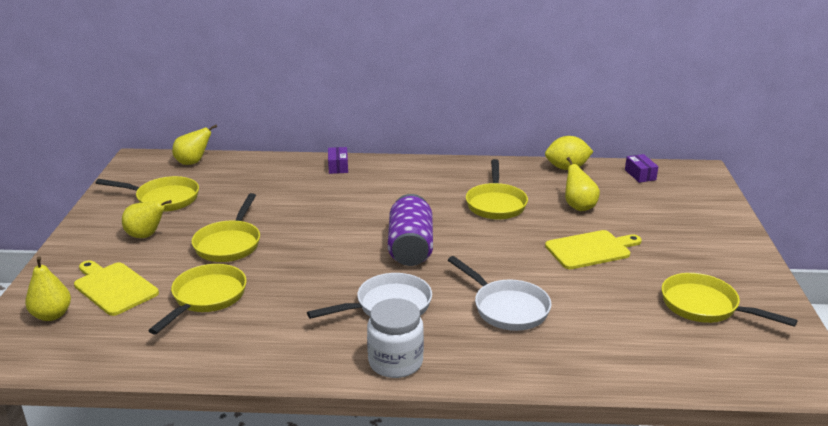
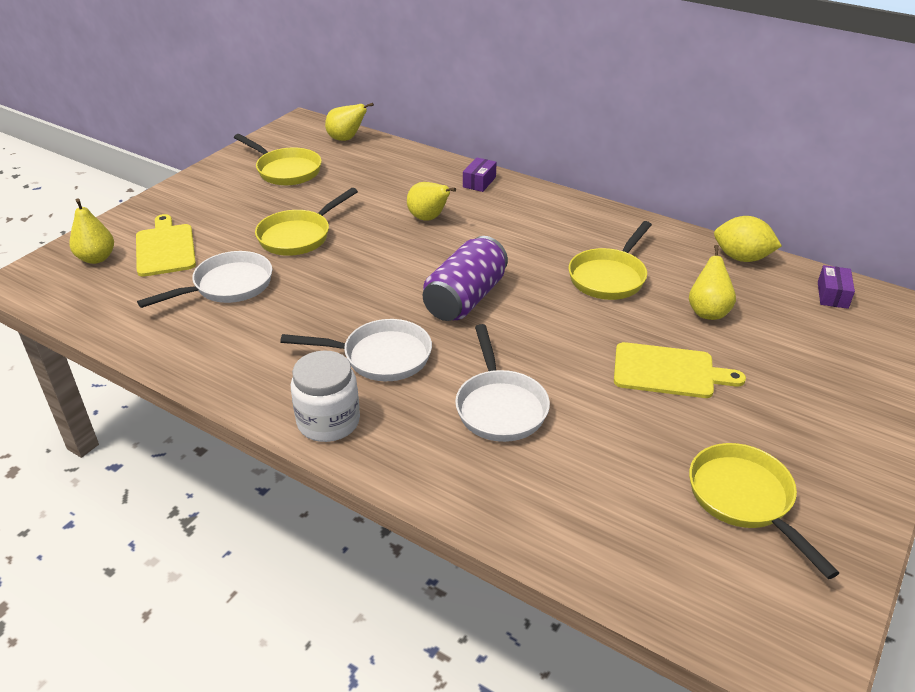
camera: 30 degrees right, 10 degrees up
(146, 236) = (237, 204): yellow pear -> yellow pear (428, 218)
(206, 298) = (227, 286): yellow pan -> white pan

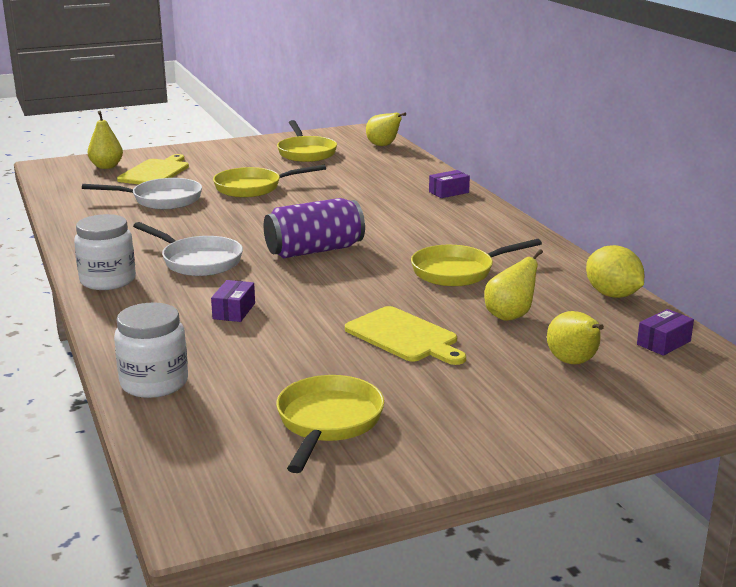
camera: 35 degrees right, 15 degrees down
(428, 218) = (367, 202): yellow pear -> yellow pear (573, 362)
(500, 406) = (234, 311): white pan -> purple box
(556, 533) = (154, 383): none -> white jar

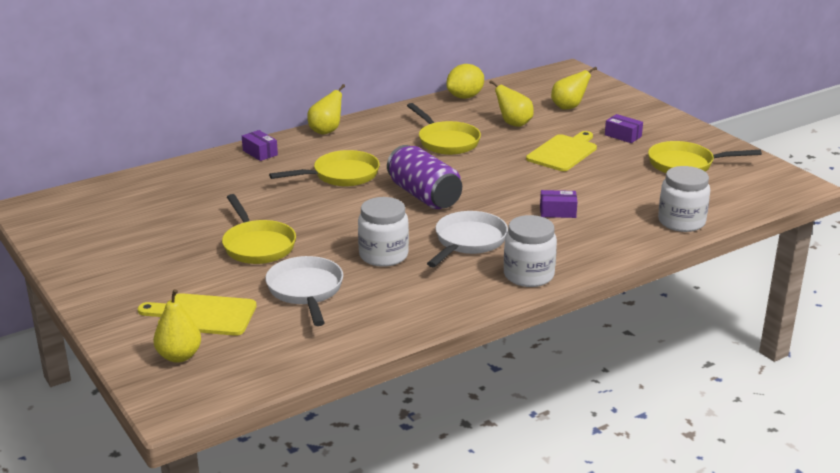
camera: 100 degrees left, 5 degrees up
(199, 227) = (383, 255): none -> white jar
(306, 153) = (124, 232): yellow pan -> yellow pan (341, 175)
(383, 146) = (99, 192): yellow pear -> yellow pear (326, 131)
(663, 343) = (528, 86): purple box -> purple box (623, 136)

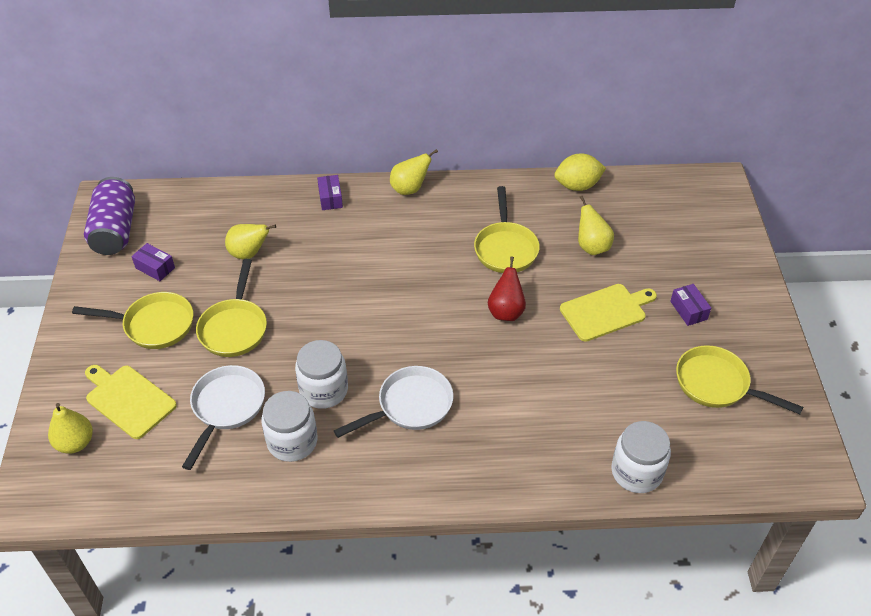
camera: 30 degrees right, 20 degrees up
(341, 175) = (373, 260): yellow pan -> yellow pan (153, 325)
(424, 196) = (423, 321): purple can -> purple can (115, 230)
(486, 173) = (506, 312): none -> red pear
(528, 275) = (426, 480): white jar -> white jar (292, 441)
(557, 212) = (526, 400): purple box -> purple box (155, 268)
(569, 107) = (669, 242): yellow pear -> yellow pear (249, 254)

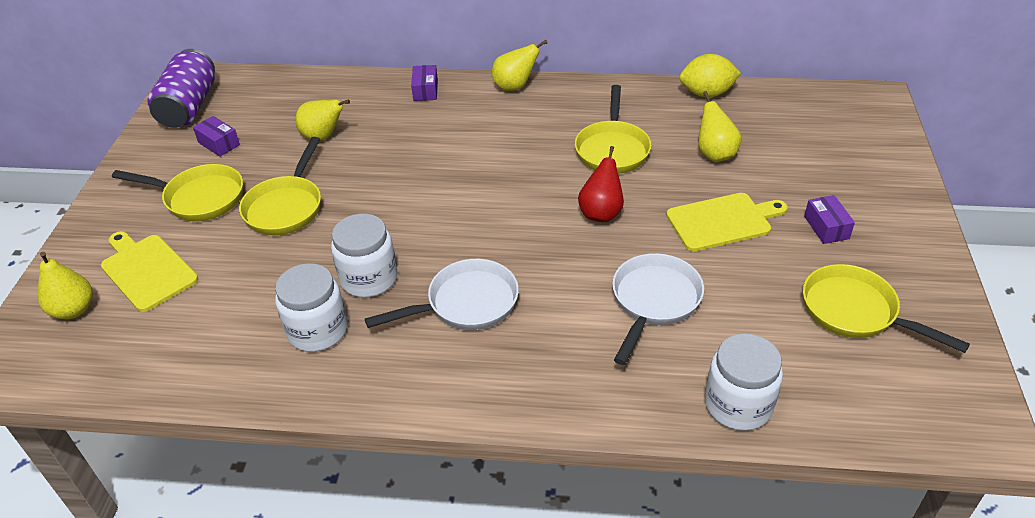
camera: 10 degrees right, 5 degrees down
(226, 408) = (252, 288): white pan -> white pan (653, 302)

